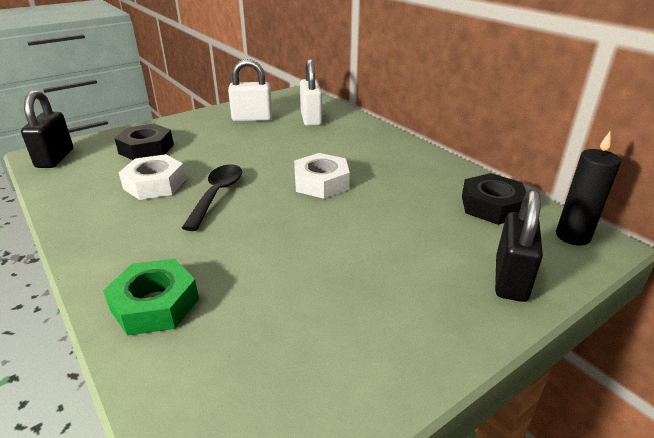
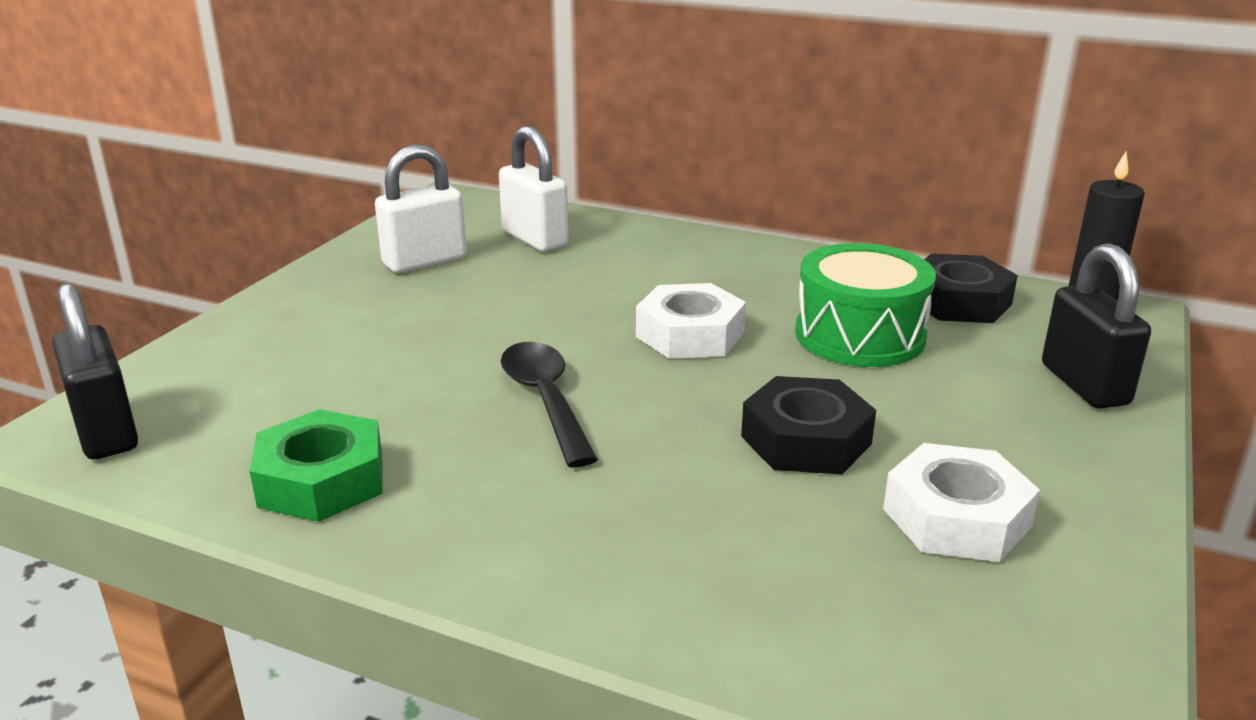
camera: 30 degrees left, 5 degrees down
(146, 149) = (290, 363): black nut -> black nut (805, 440)
(155, 184) = (404, 416): white nut -> white nut (956, 517)
(155, 304) = (682, 584): green nut -> green nut (321, 480)
(408, 208) = (859, 335): none -> green drum

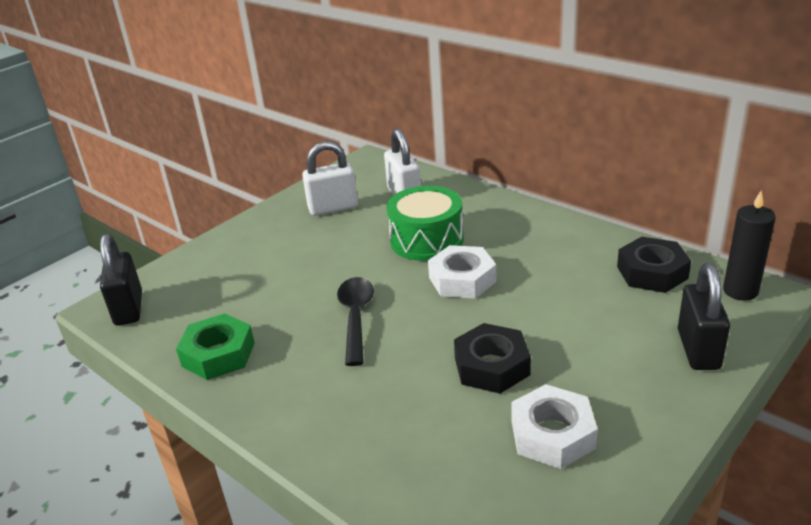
camera: 20 degrees right, 5 degrees up
(859, 335) = (569, 292): green drum -> green drum (426, 240)

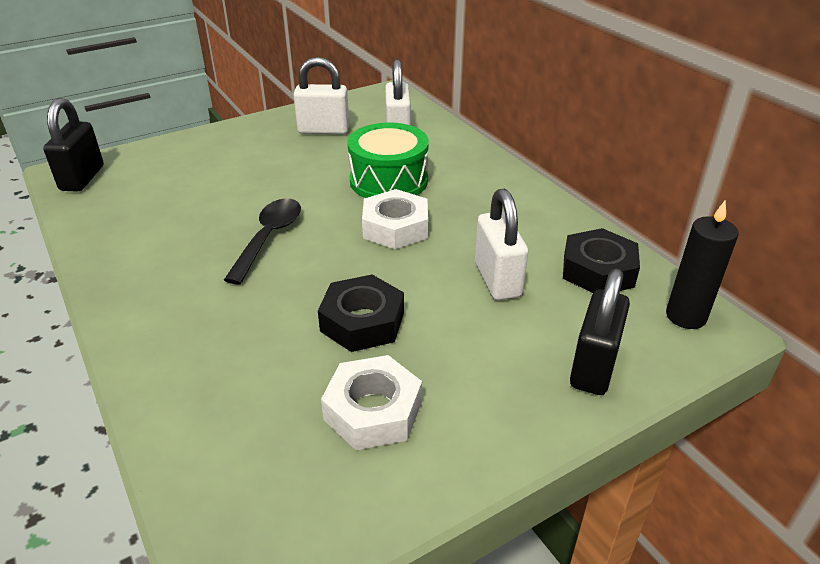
camera: 15 degrees right, 5 degrees up
(218, 354) = (124, 239): green nut -> none
(578, 301) = (497, 280): none -> white padlock

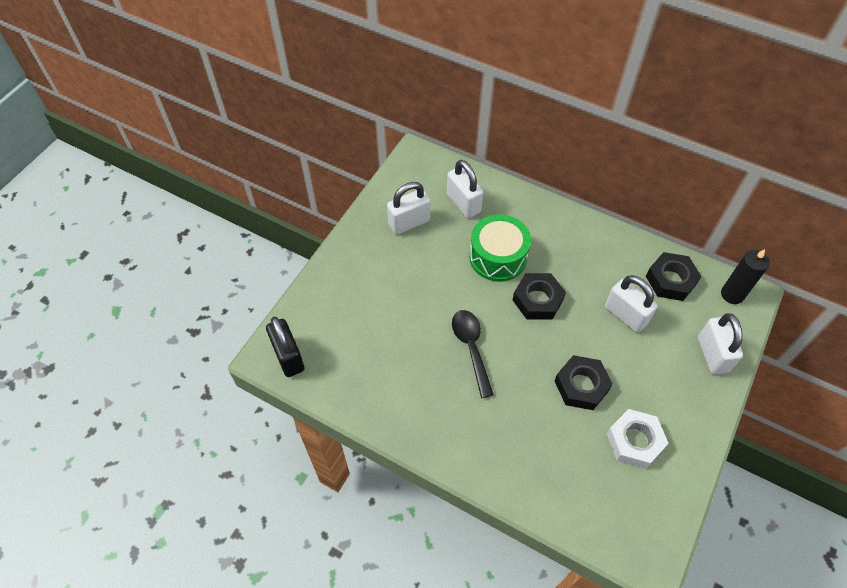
camera: 30 degrees left, 20 degrees up
(395, 227) = (537, 300): white nut -> black nut
(593, 367) = (712, 355): black padlock -> white padlock

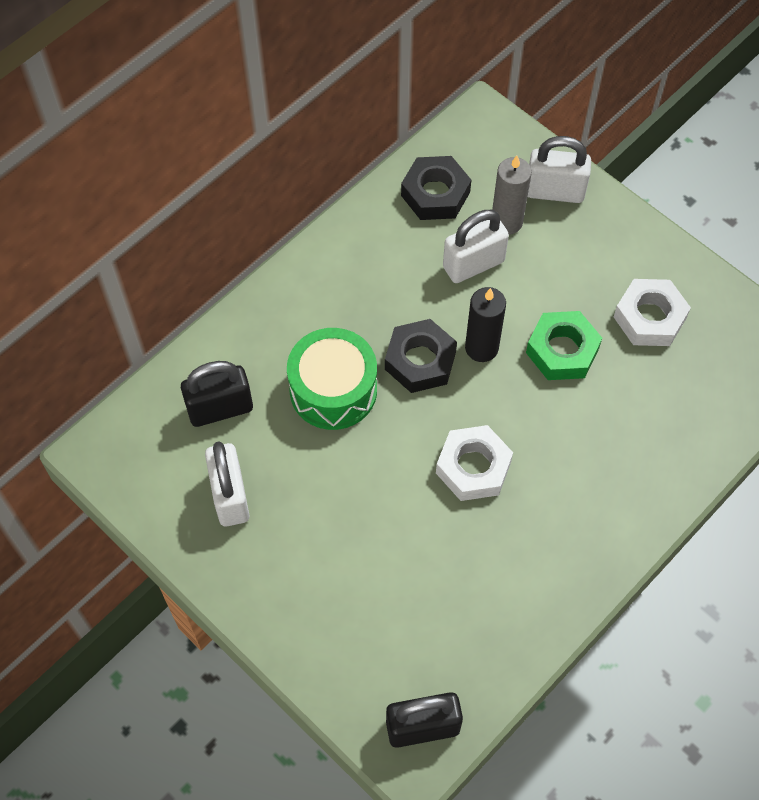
camera: 75 degrees left, 5 degrees up
(463, 203) = (220, 408): white padlock -> black padlock
(471, 348) = (473, 467): black spoon -> white nut
(581, 386) = (562, 350): black nut -> green nut
(670, 329) = (506, 222): none -> grey candle
(732, 294) = (476, 136): black candle -> black candle (481, 348)

